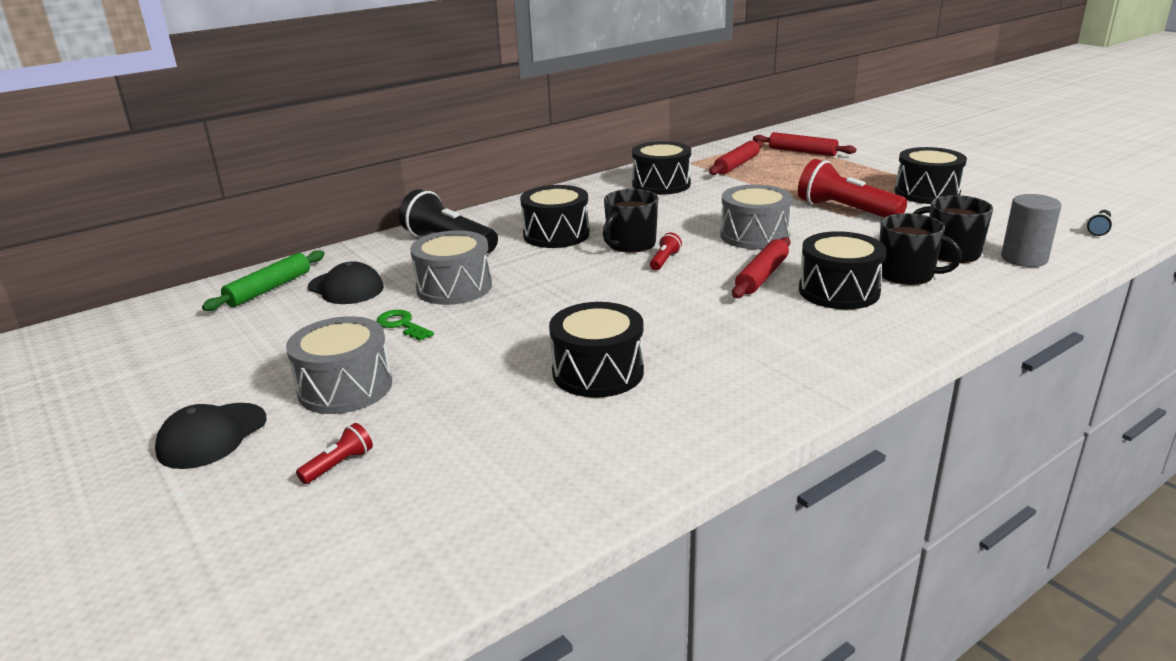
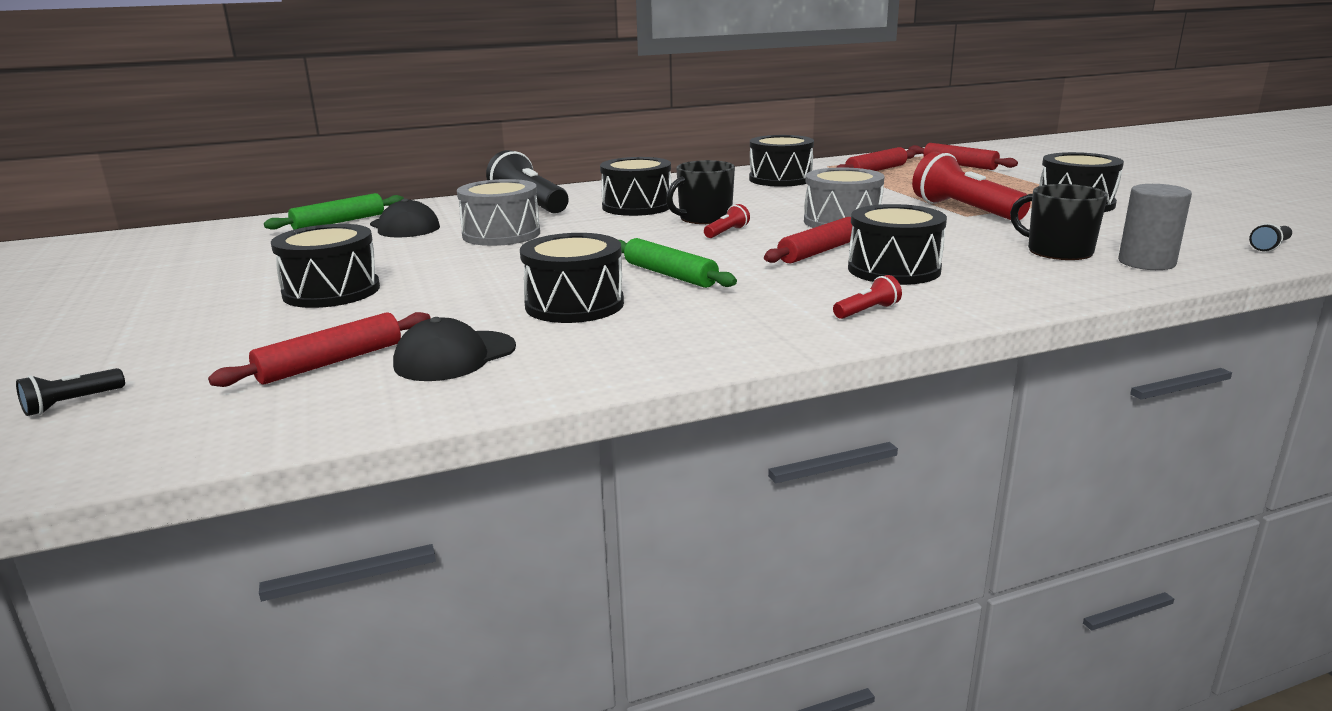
camera: 15 degrees right, 5 degrees down
(201, 583) = (72, 403): none -> black flashlight
(212, 436) = (188, 310): black cap -> black cap (455, 356)
(339, 465) = (269, 341): red flashlight -> red flashlight (867, 311)
(345, 388) = (331, 291): grey drum -> black drum
(402, 325) = (427, 255): green key -> none
(426, 482) = (331, 362): none -> red rolling pin
(655, 322) = (670, 275): none -> green rolling pin
(907, 274) = (987, 263): black mug -> none

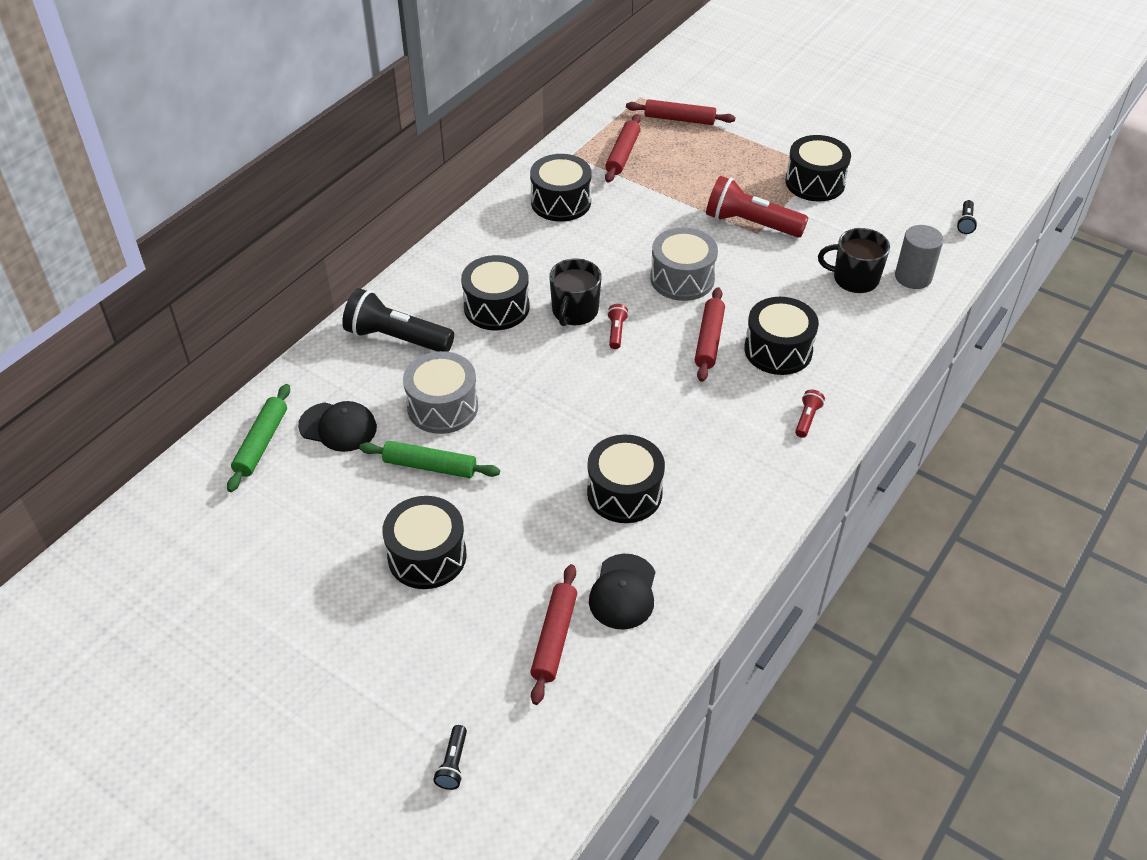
camera: 35 degrees left, 25 degrees up
(670, 275) = (643, 421): green rolling pin -> green rolling pin (430, 466)

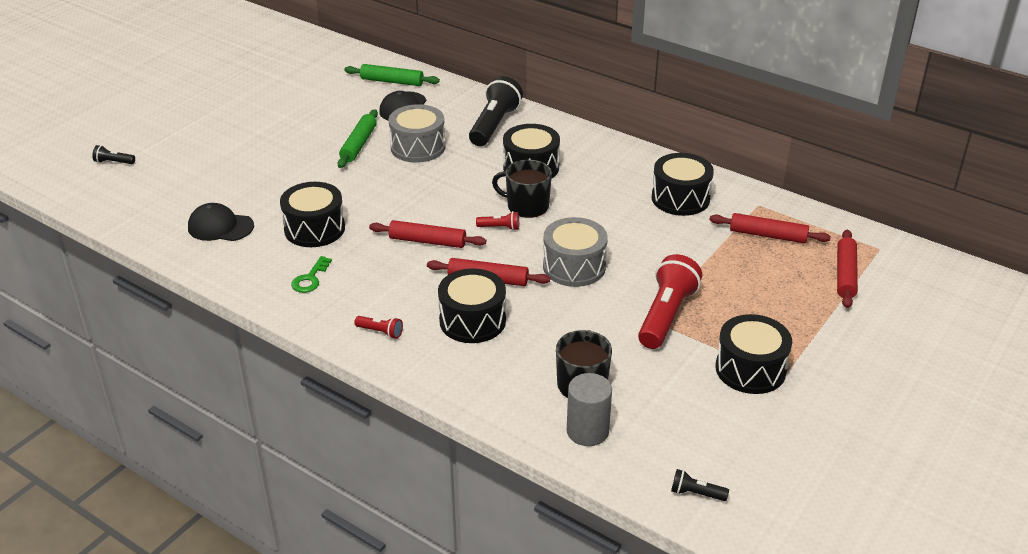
camera: 90 degrees right, 10 degrees down
(427, 556) = (277, 147): black drum -> none
(554, 638) = (191, 197): red rolling pin -> red rolling pin (427, 241)
(723, 486) = (310, 279): none -> green key

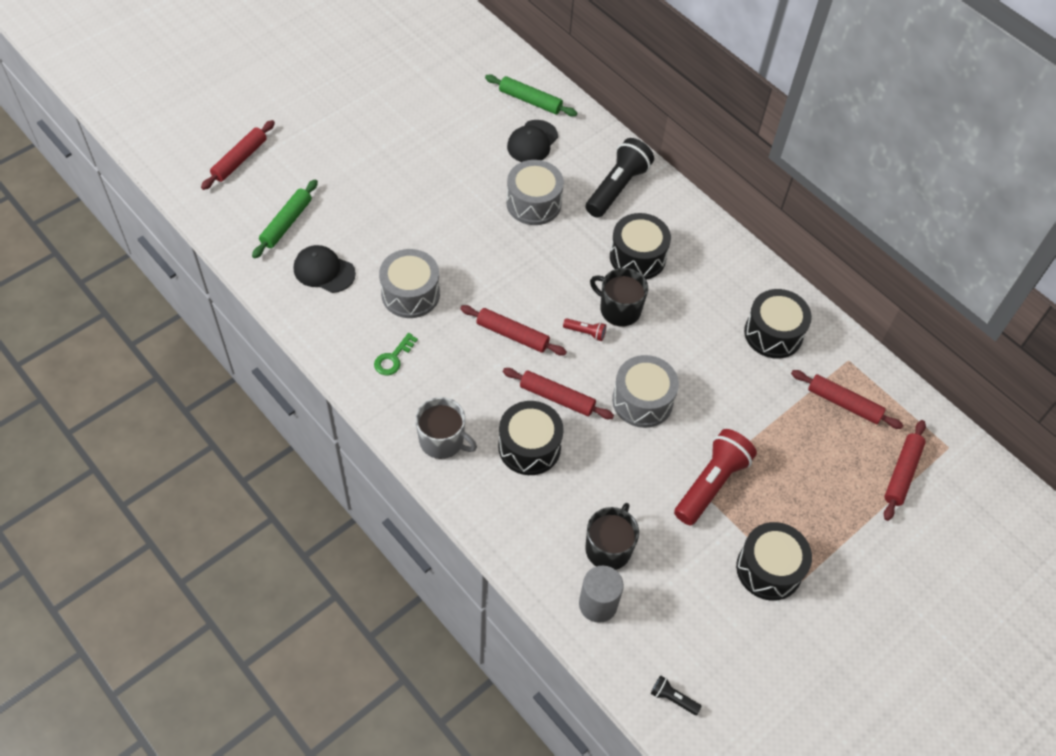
camera: 10 degrees right, 20 degrees up
(113, 162) = (239, 159): black flashlight -> red rolling pin
(314, 229) = (410, 294): black drum -> grey drum
(359, 144) = (477, 186): green rolling pin -> green rolling pin (286, 223)
(380, 332) = (442, 441): red flashlight -> grey mug

